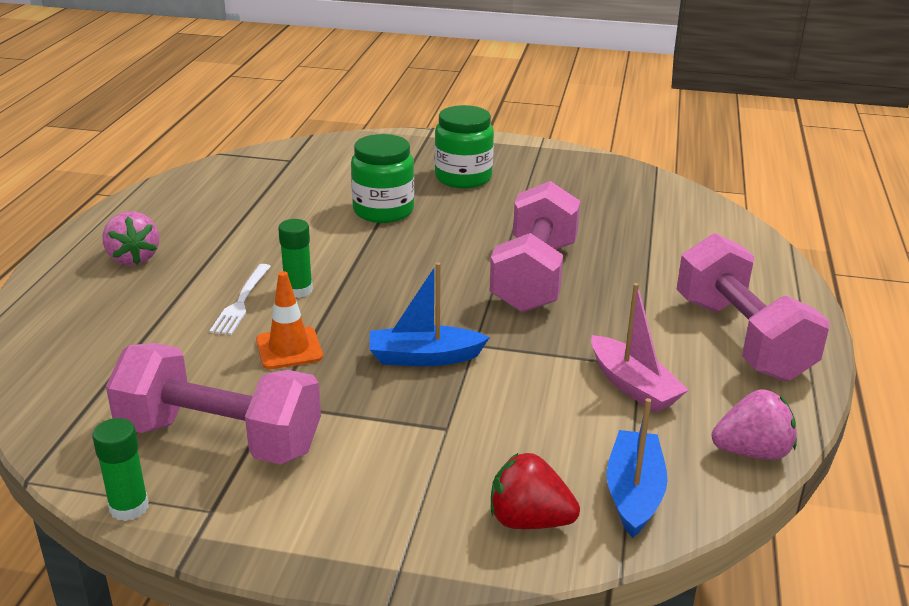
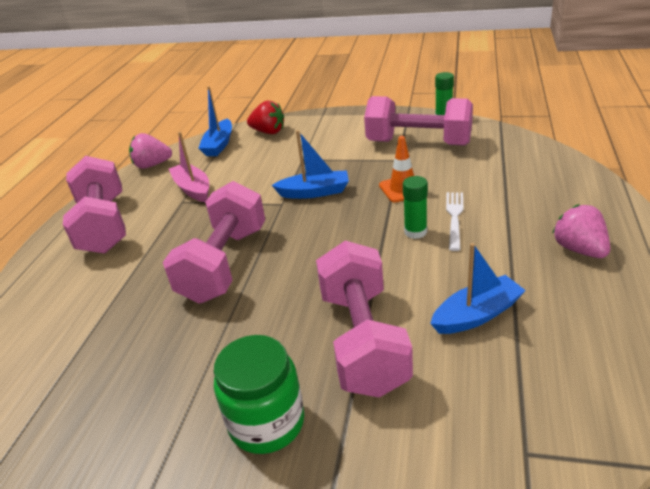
camera: 175 degrees left, 5 degrees up
(276, 219) = (476, 315): none -> blue boat
(383, 211) = (363, 340): green jar -> pink dumbbell

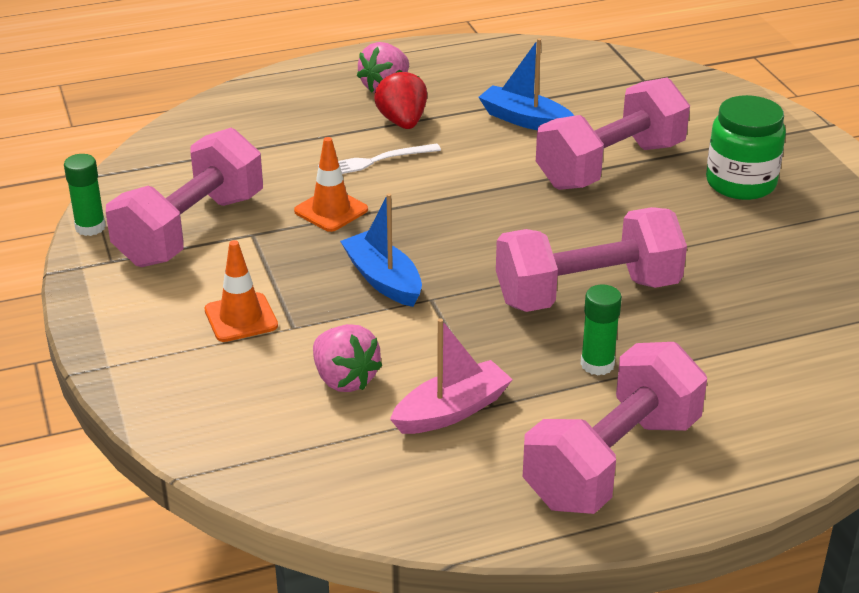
camera: 125 degrees left, 0 degrees up
(152, 165) = (408, 515): pink strawberry -> pink strawberry (344, 379)
(193, 189) = (451, 411): pink boat -> pink boat turned 150 degrees counterclockwise
(219, 145) = (286, 456): blue boat -> none
(268, 132) = (207, 409): red strawberry -> red strawberry (402, 122)
(324, 147) = (241, 318): none -> orange traffic cone
(415, 232) = (421, 179): green glue stick -> green glue stick (597, 364)
(418, 143) = (190, 229): pink dumbbell -> pink dumbbell turned 45 degrees clockwise

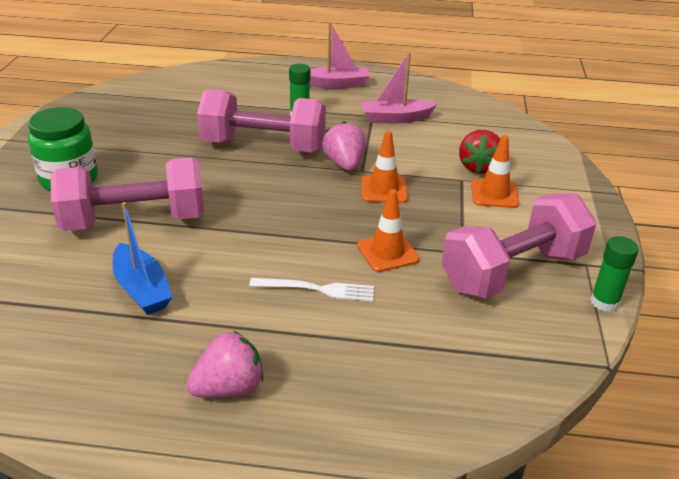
camera: 155 degrees left, 0 degrees up
(344, 379) = (444, 145): pink strawberry -> pink strawberry (344, 164)
(383, 280) = (384, 190): blue boat -> orange traffic cone
(402, 122) = (254, 328): red strawberry -> red strawberry (479, 167)
(611, 461) = (336, 84): pink dumbbell -> pink boat

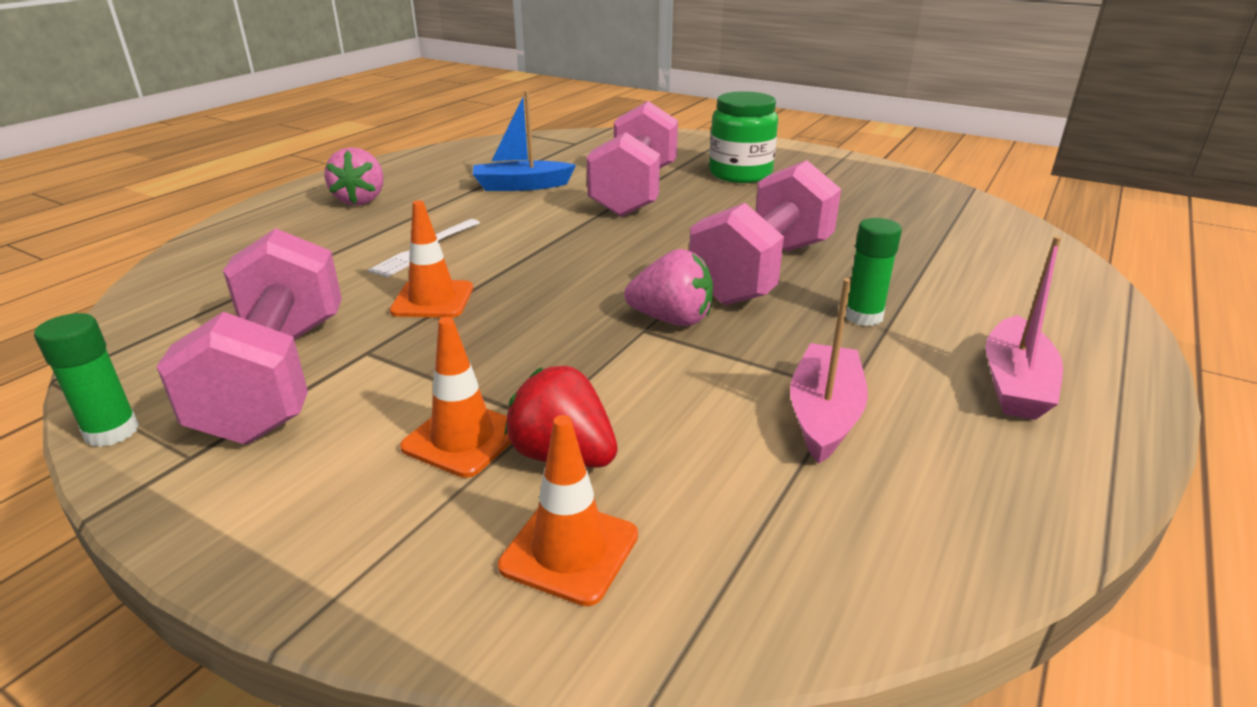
camera: 115 degrees right, 5 degrees down
(384, 190) = (574, 333): orange traffic cone -> orange traffic cone (569, 551)

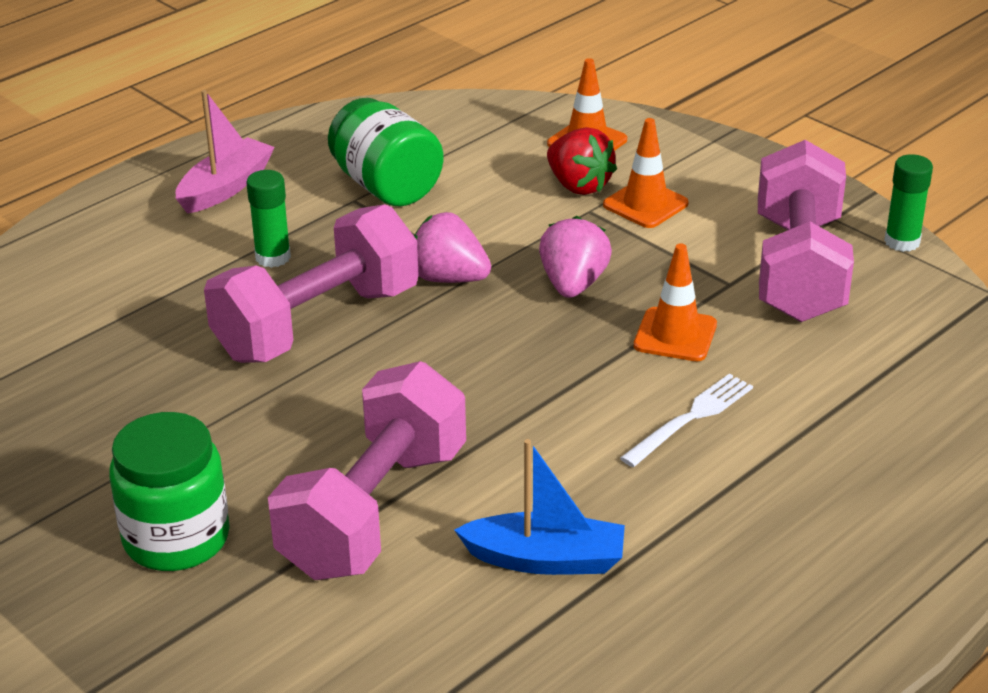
camera: 165 degrees left, 5 degrees up
(361, 200) = (802, 557): pink strawberry -> pink strawberry (573, 284)
(824, 415) = (386, 186): pink boat -> green jar

